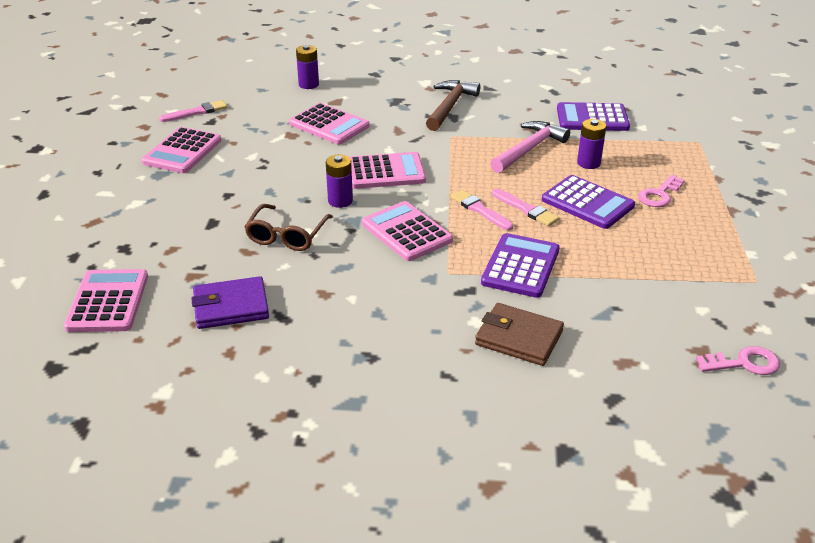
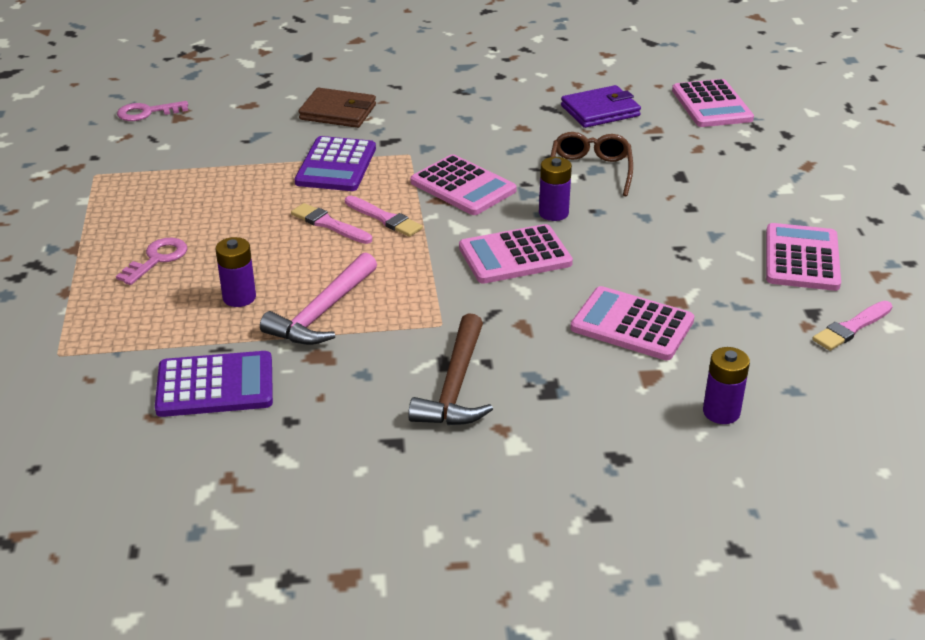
camera: 170 degrees right, 0 degrees up
(587, 203) = (252, 239): purple calculator -> none

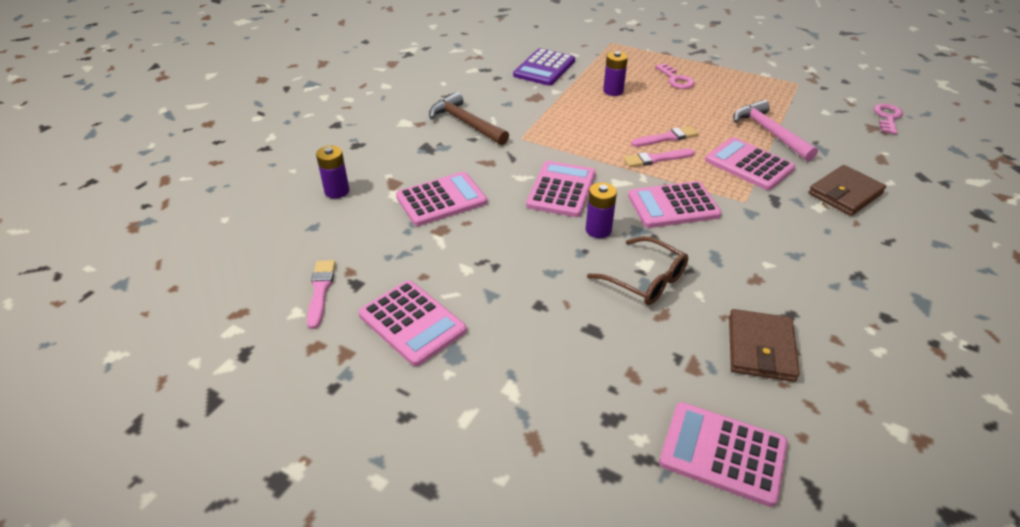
camera: 125 degrees right, 5 degrees up
(322, 312) = (573, 108): pink hammer -> pink hammer (769, 132)
(336, 165) = (749, 165): purple calculator -> pink calculator
(600, 111) = (761, 348): purple wallet -> brown wallet

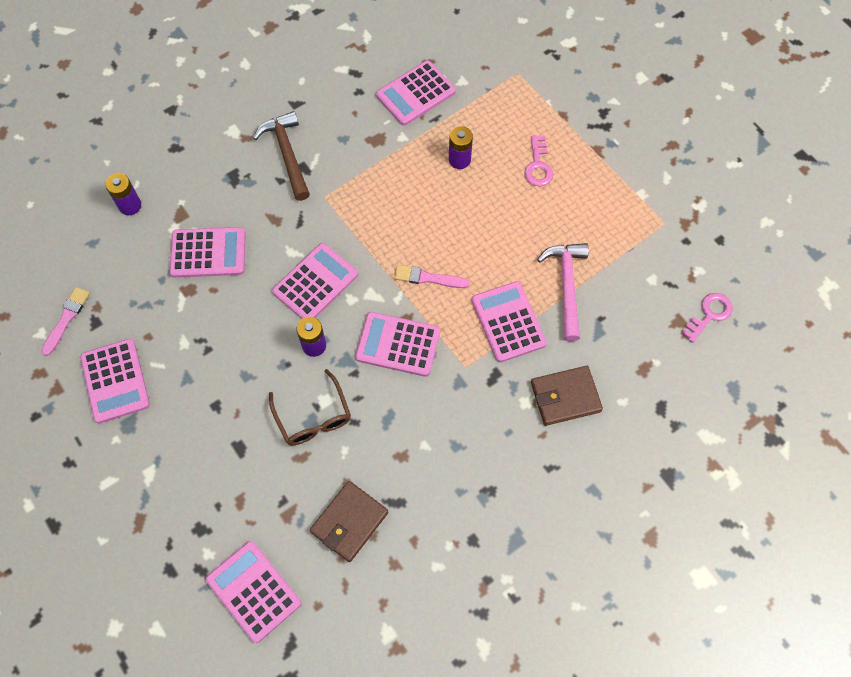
camera: 25 degrees right, 25 degrees up
(544, 68) = (415, 94): purple calculator -> pink calculator
(666, 138) = (460, 252): pink brush -> none

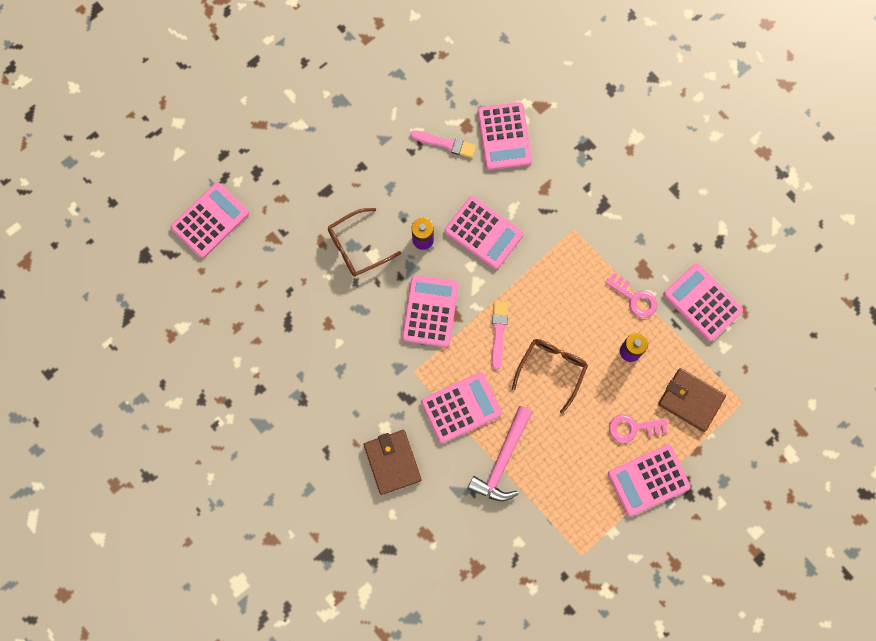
camera: 85 degrees right, 10 degrees up
(66, 318) = (429, 33): pink brush -> pink brush (446, 144)
(115, 381) = (376, 83): pink calculator -> pink calculator (648, 480)
(130, 205) = (545, 61): purple battery -> none
(287, 154) = (616, 190): brown hammer -> none
(349, 522) = (269, 287): brown wallet -> brown wallet (690, 400)
(474, 232) = (551, 370): none -> brown glasses
(566, 286) = (502, 460): pink hammer -> pink hammer turned 120 degrees clockwise
(709, 314) = (486, 597): pink key -> pink key (634, 298)

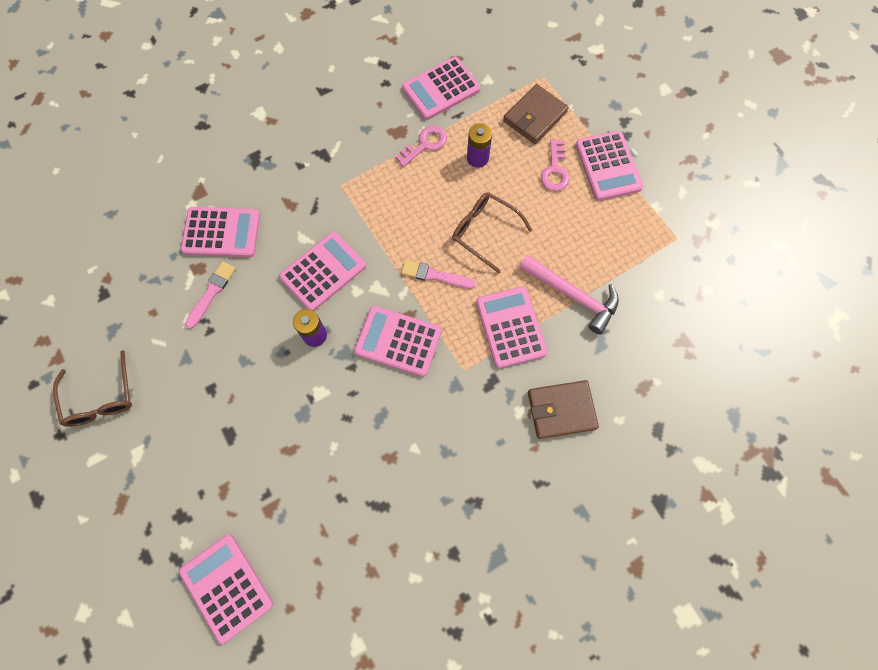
camera: 80 degrees left, 5 degrees down
(358, 247) = (306, 408): brown glasses -> brown glasses (100, 397)

